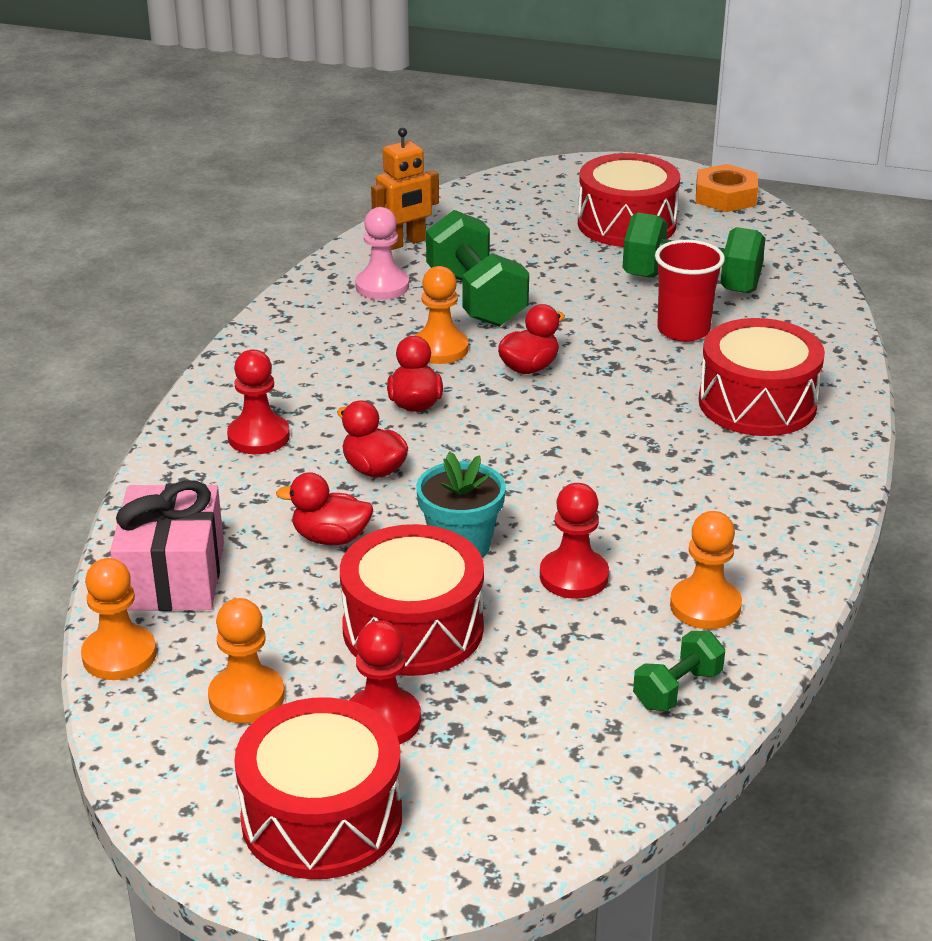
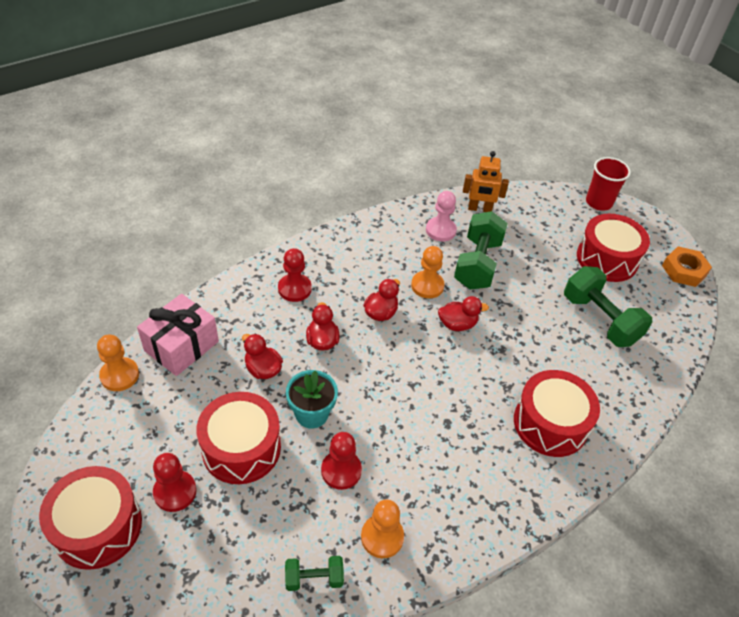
camera: 35 degrees right, 15 degrees up
(246, 697) = (140, 435): orange pawn -> none
(683, 330) = (562, 349): red cup -> red cup (598, 202)

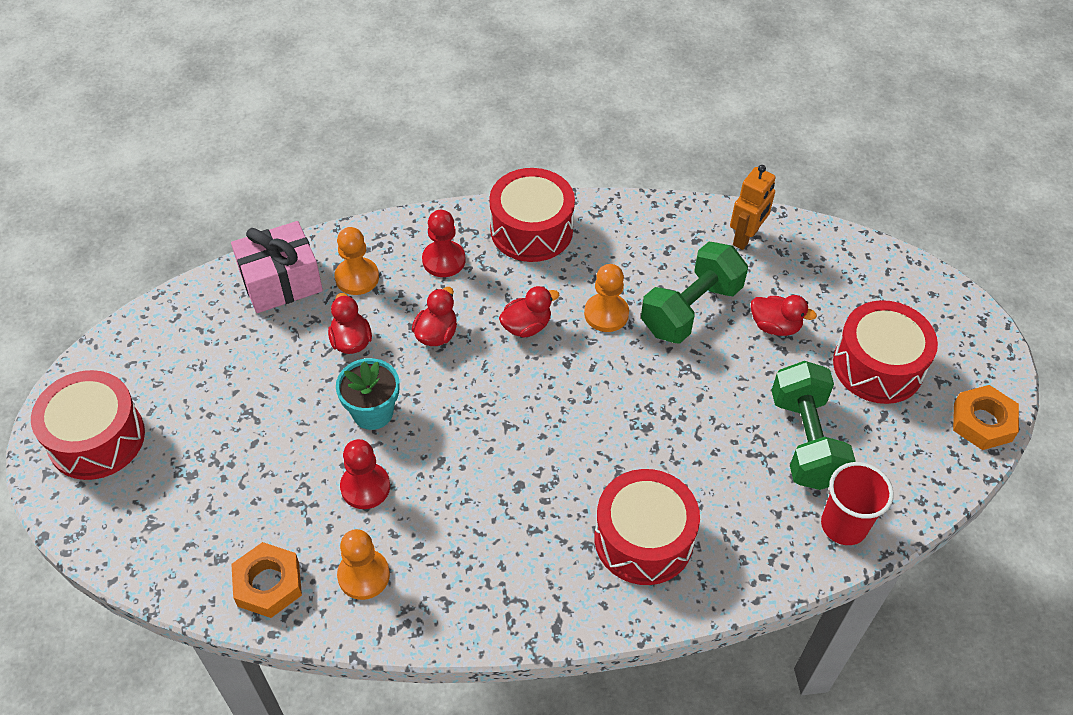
camera: 30 degrees right, 5 degrees up
(119, 375) = (201, 290): orange pawn -> orange pawn (357, 277)
(175, 492) = (186, 435): red pawn -> none
(241, 448) = (277, 418): red drum -> red drum (531, 230)
(314, 578) = (268, 584): green dumbbell -> orange nut
(440, 230) = (672, 249): pink pawn -> none
(457, 324) = (611, 375): red duck -> red duck (775, 326)
(479, 209) = (746, 237): orange robot -> orange robot turned 90 degrees counterclockwise
(598, 202) = (926, 284): red cup -> red cup (843, 525)

